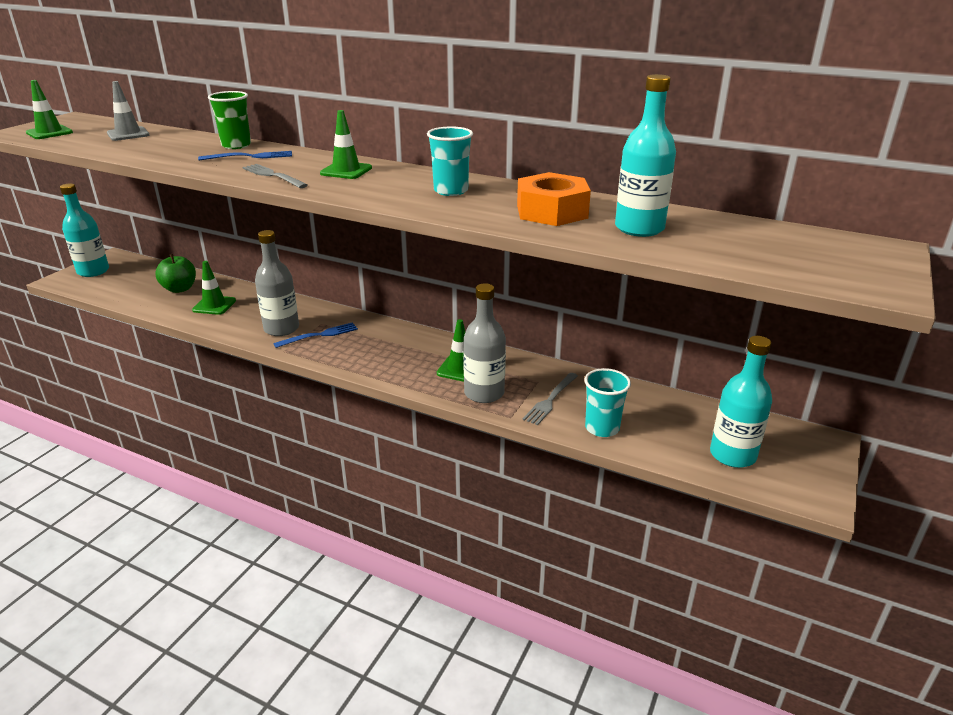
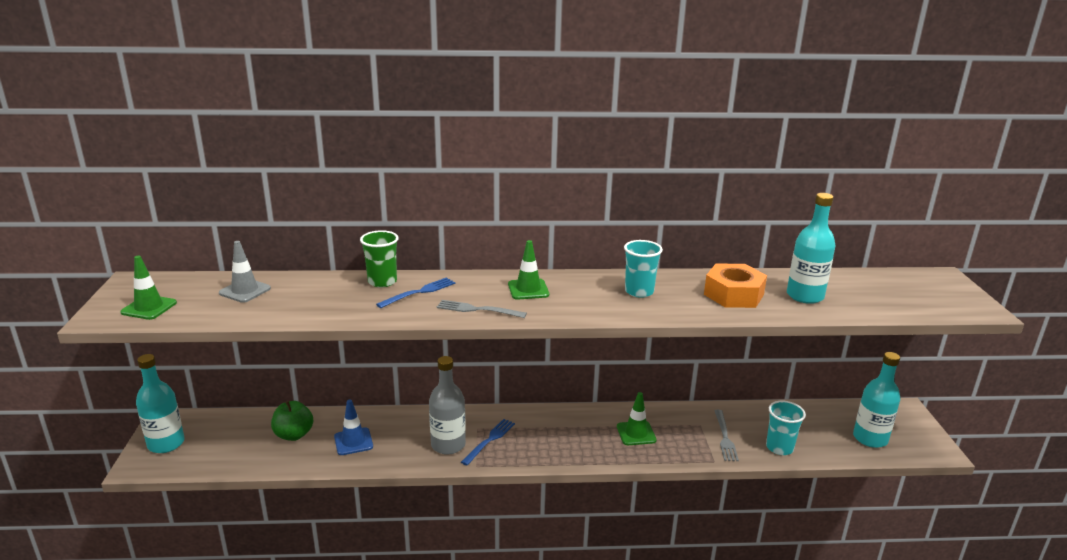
camera: 30 degrees left, 5 degrees down
(214, 305) = (353, 441): green traffic cone -> blue traffic cone
(484, 393) = (675, 448): grey bottle -> none

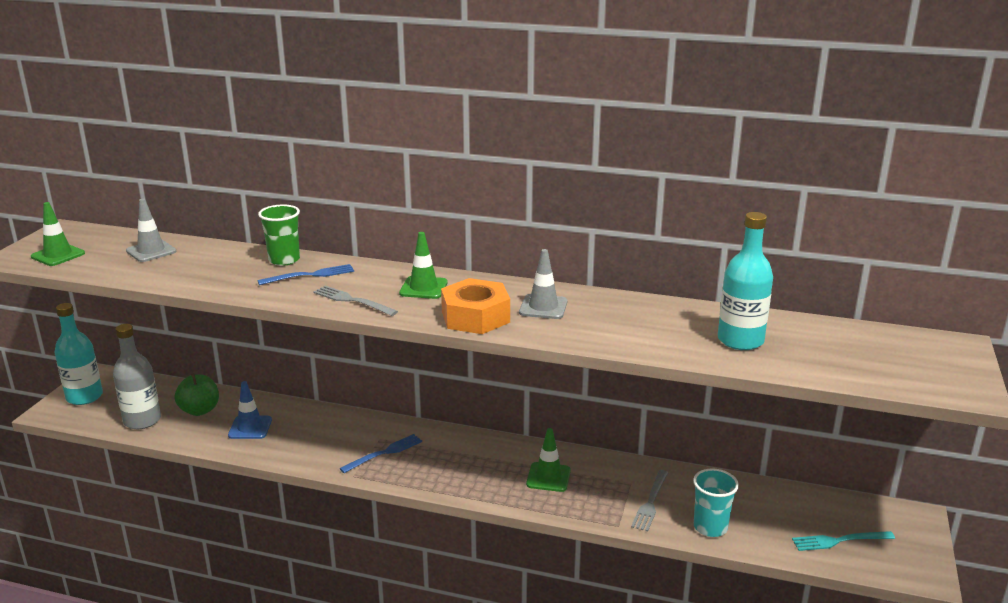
camera: 20 degrees right, 0 degrees up
(448, 445) = (339, 449): grey bottle -> grey bottle (142, 420)
(639, 291) = (543, 307): turquoise cup -> grey traffic cone
(733, 294) = (652, 326): orange nut -> orange nut (475, 317)
(870, 438) = (838, 541): turquoise bottle -> turquoise fork

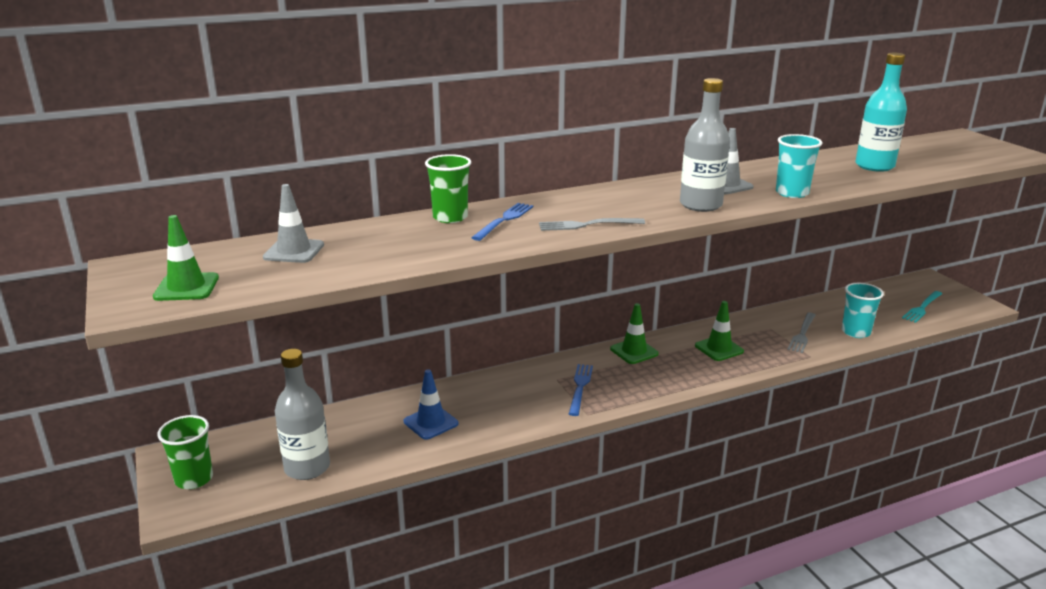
camera: 40 degrees left, 0 degrees up
(84, 397) = (194, 479): turquoise bottle -> green cup
(200, 410) = (353, 432): green apple -> none
(423, 288) = (616, 200): green traffic cone -> green traffic cone (634, 351)
(475, 317) = (700, 205): orange nut -> grey bottle
(580, 336) = (792, 193): none -> turquoise cup
(650, 503) = (802, 334): grey fork -> grey fork turned 45 degrees clockwise

